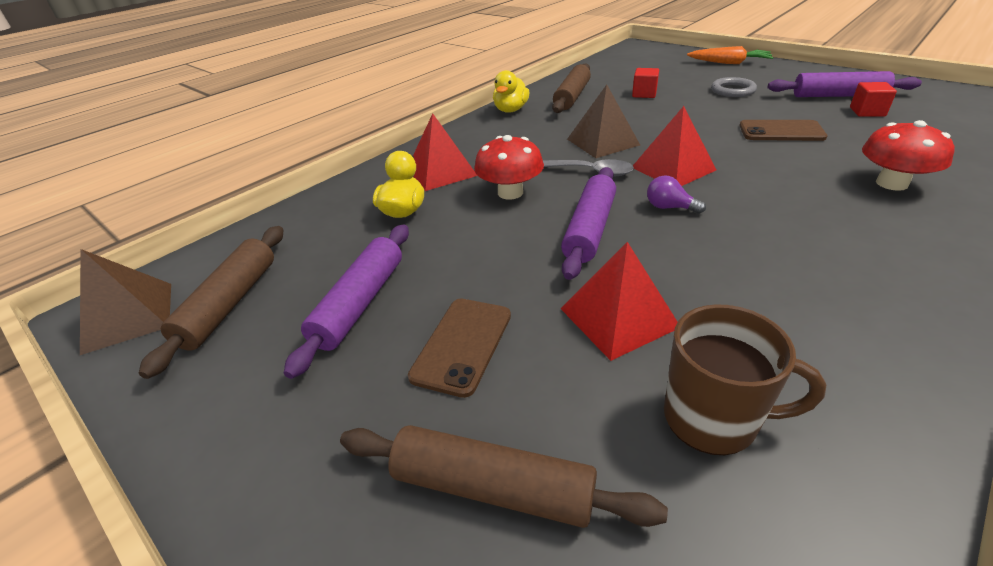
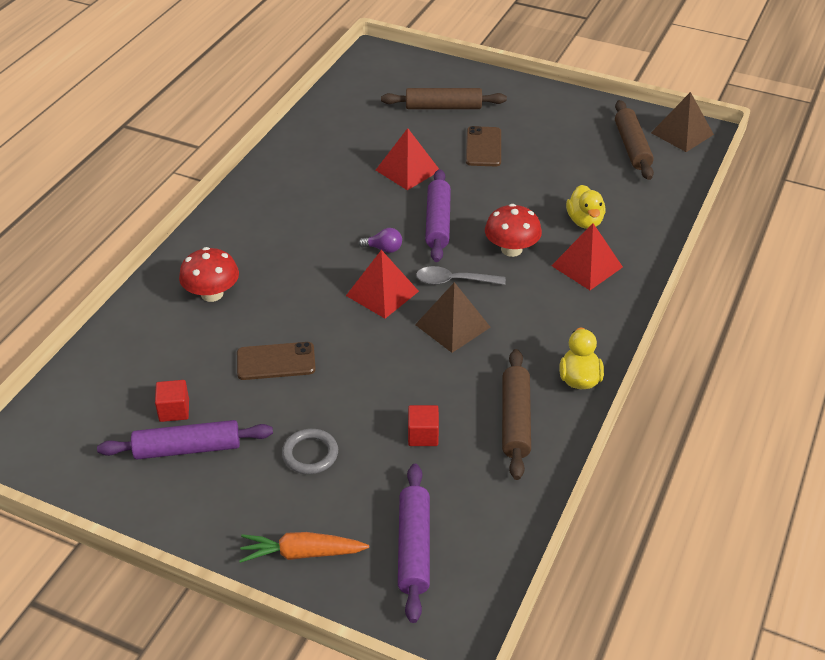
camera: 160 degrees right, 5 degrees up
(360, 303) = (555, 158): purple rolling pin -> purple rolling pin (414, 548)
(713, 419) = (362, 137): brown mug -> none

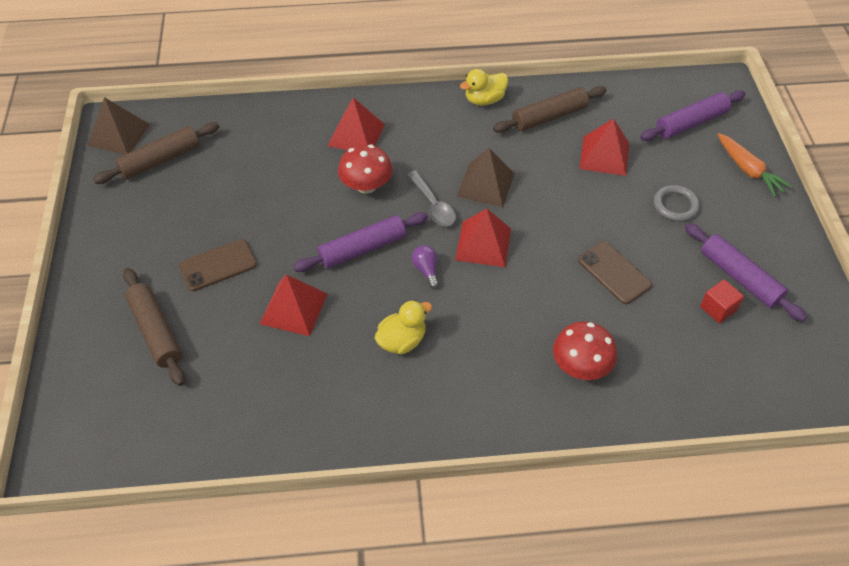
camera: 120 degrees left, 10 degrees up
(423, 435) = (604, 155): red cube -> red pyramid
(584, 221) = (296, 154): yellow duck -> yellow duck (402, 341)

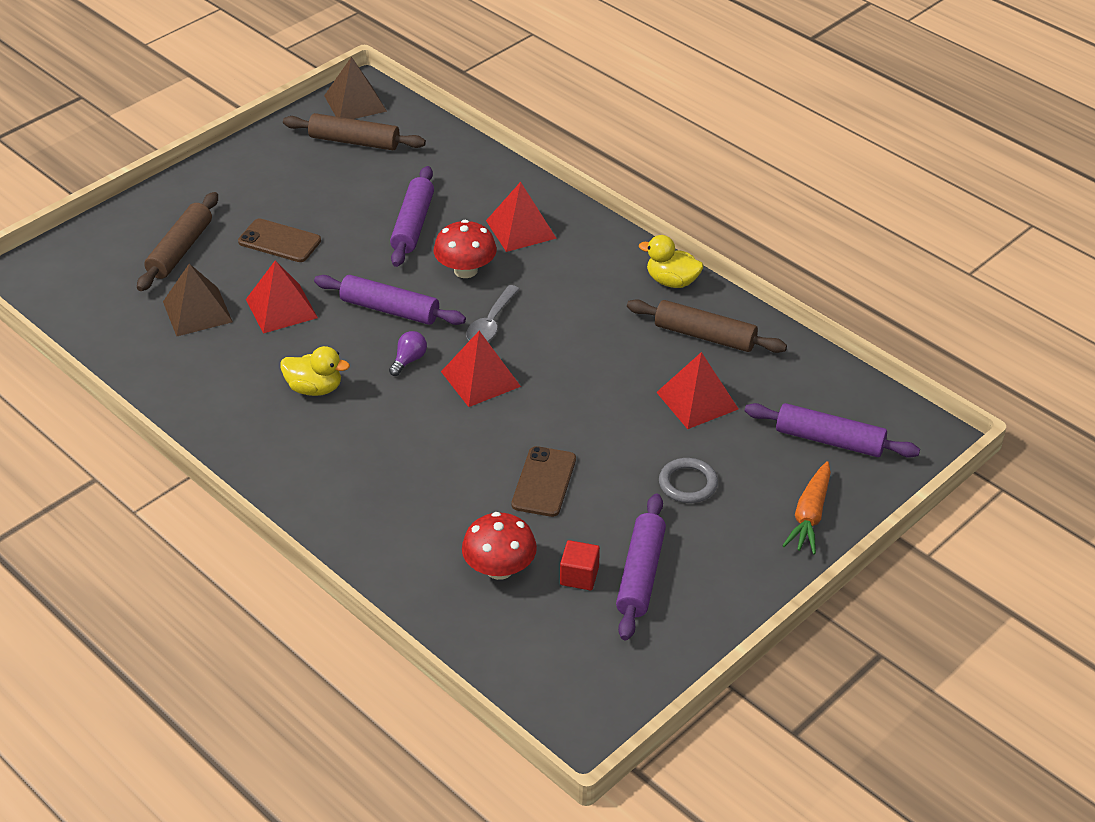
camera: 50 degrees right, 10 degrees down
(288, 183) = (413, 225): none -> purple rolling pin
(486, 184) = (557, 342): brown pyramid -> brown pyramid (197, 311)
(580, 366) = (405, 513): red mushroom -> red mushroom (499, 568)

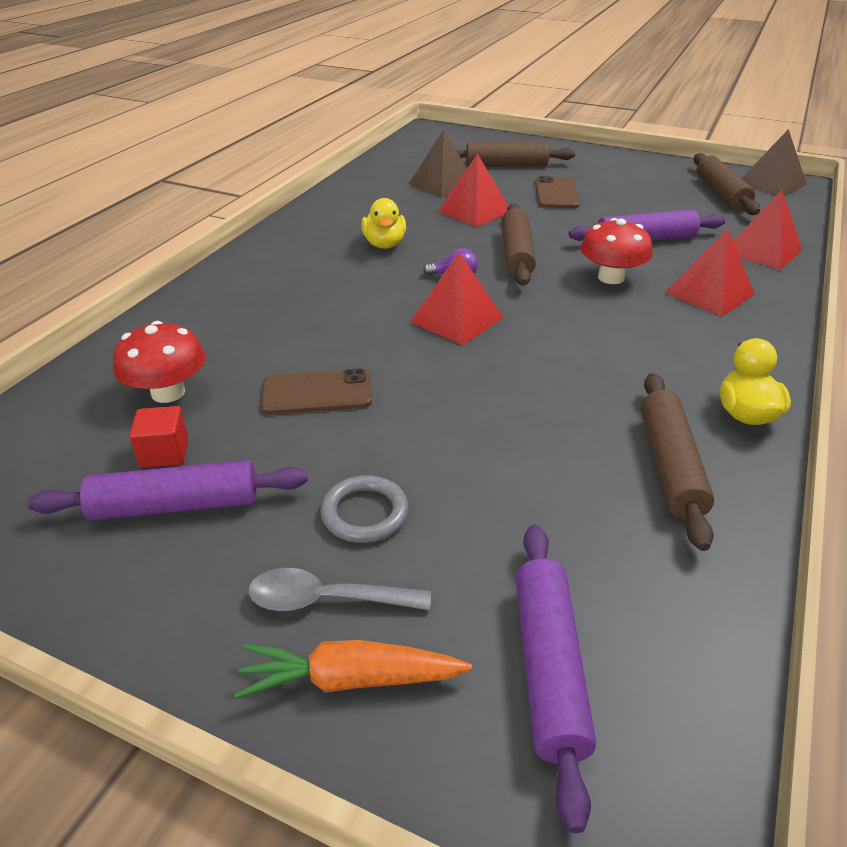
camera: 70 degrees right, 5 degrees down
(390, 310) = (516, 254): purple rolling pin -> brown rolling pin
(491, 323) = (546, 307): grey spoon -> grey spoon (326, 600)
(697, 400) = (535, 486): red pyramid -> red pyramid (762, 251)

